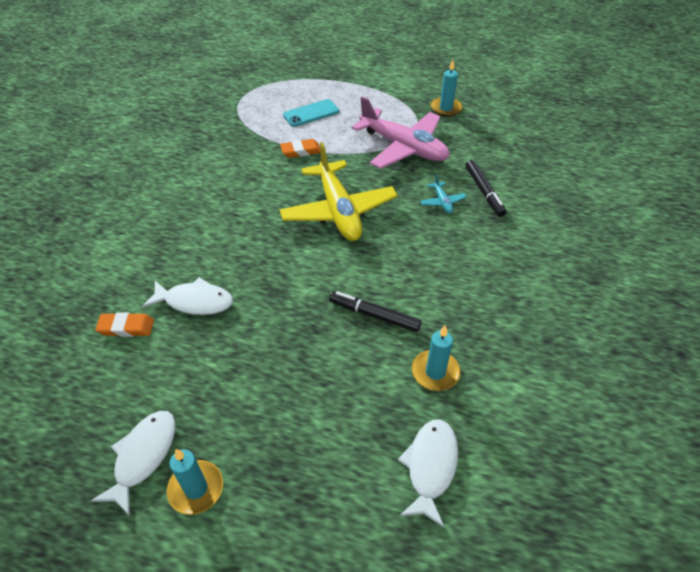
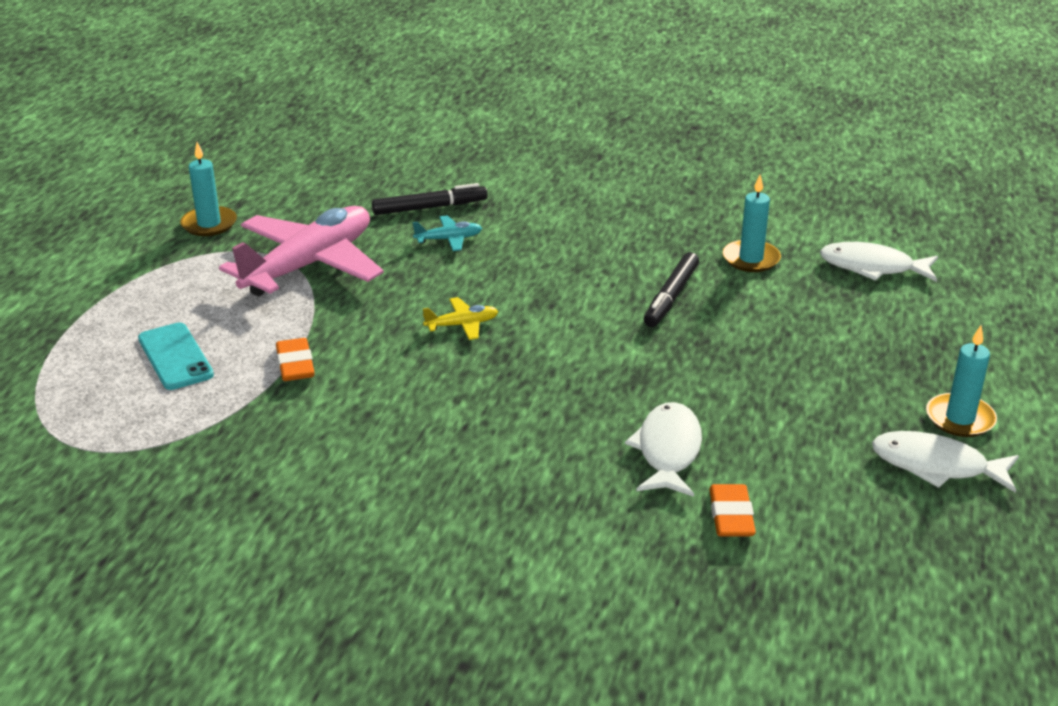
camera: 90 degrees left, 15 degrees down
(338, 211) = (462, 325): yellow plane -> yellow plane, size x0.41

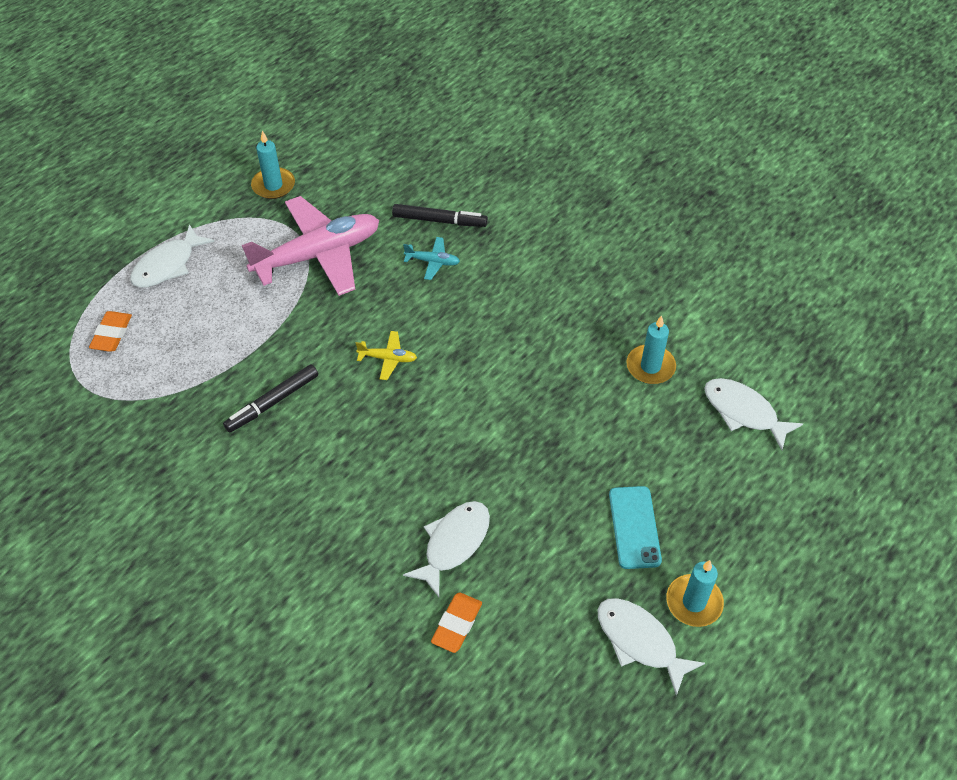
camera: 25 degrees right, 20 degrees up
(123, 317) = (168, 265): none -> white fish
(175, 357) = (181, 318): turquoise phone -> turquoise phone (634, 527)
(295, 365) = (253, 356): orange eraser -> orange eraser (112, 334)
(671, 297) = (559, 386): black marker -> black marker (272, 402)

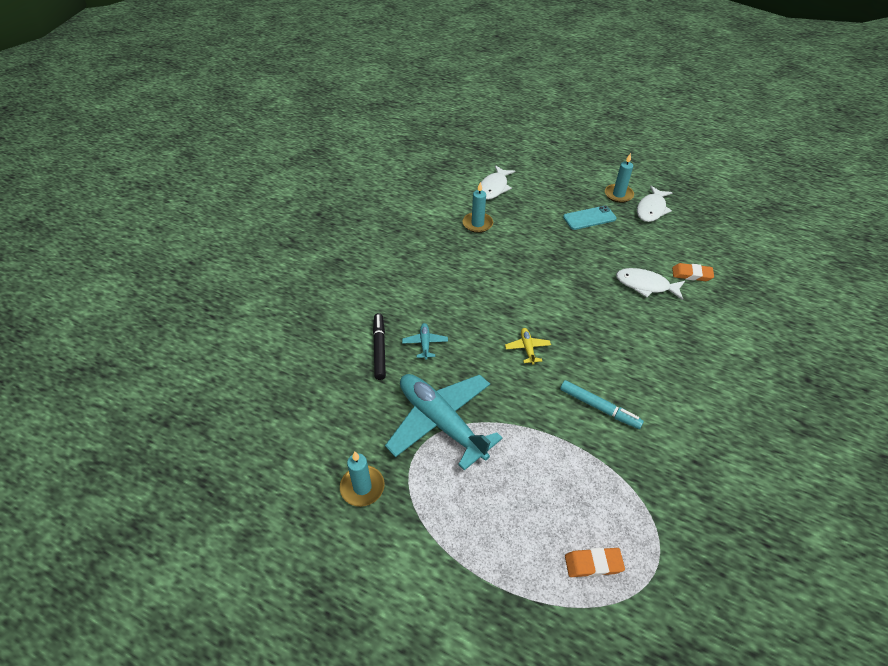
camera: 105 degrees left, 5 degrees down
(168, 265) = (493, 547): white fish -> none
(272, 402) = (599, 407): black marker -> turquoise marker
(318, 255) = (441, 422): pink plane -> turquoise plane

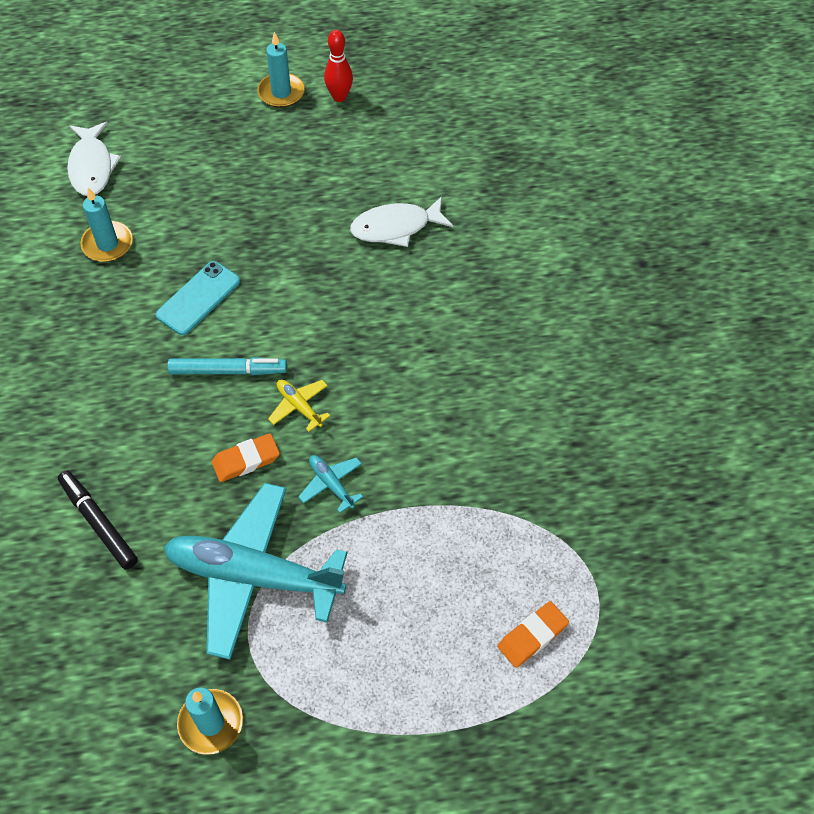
camera: 35 degrees left, 10 degrees up
(425, 343) = (158, 478): turquoise plane -> turquoise plane (331, 484)
(589, 218) = (263, 153): turquoise phone -> turquoise phone (198, 298)
(599, 407) = (434, 438): turquoise marker -> turquoise marker (228, 371)
(651, 209) = (339, 97): white fish -> red bowling pin
(691, 274) = (443, 180): orange eraser -> orange eraser (246, 460)

